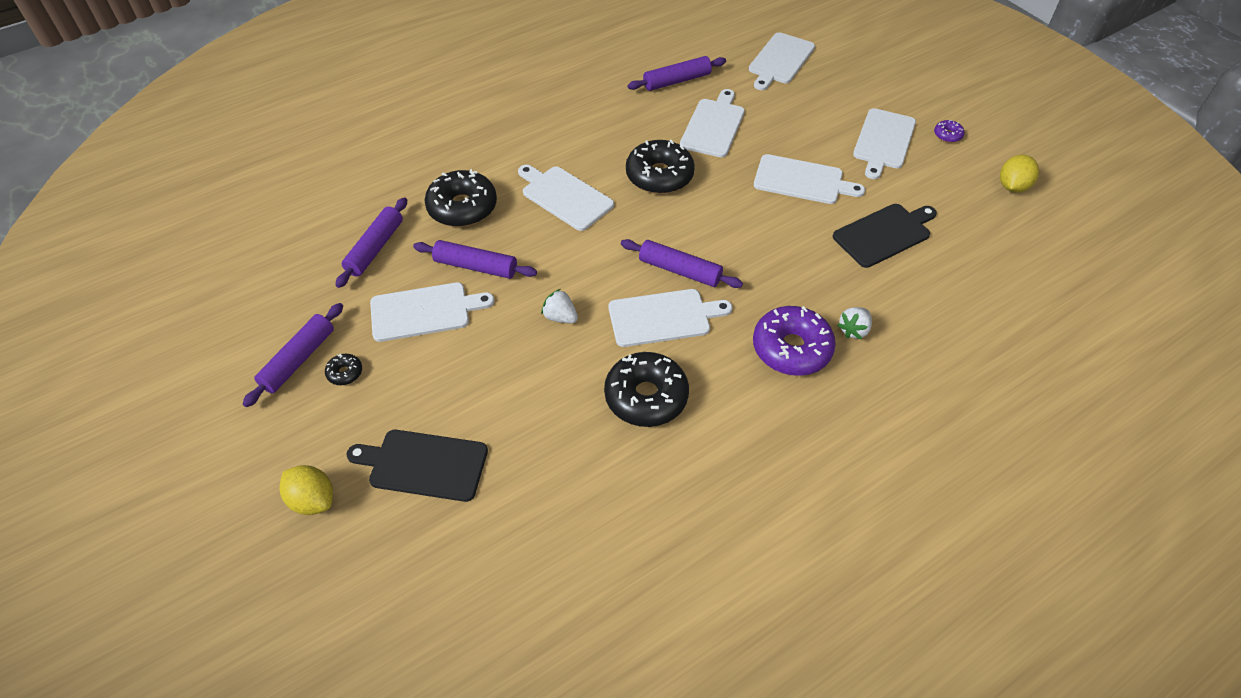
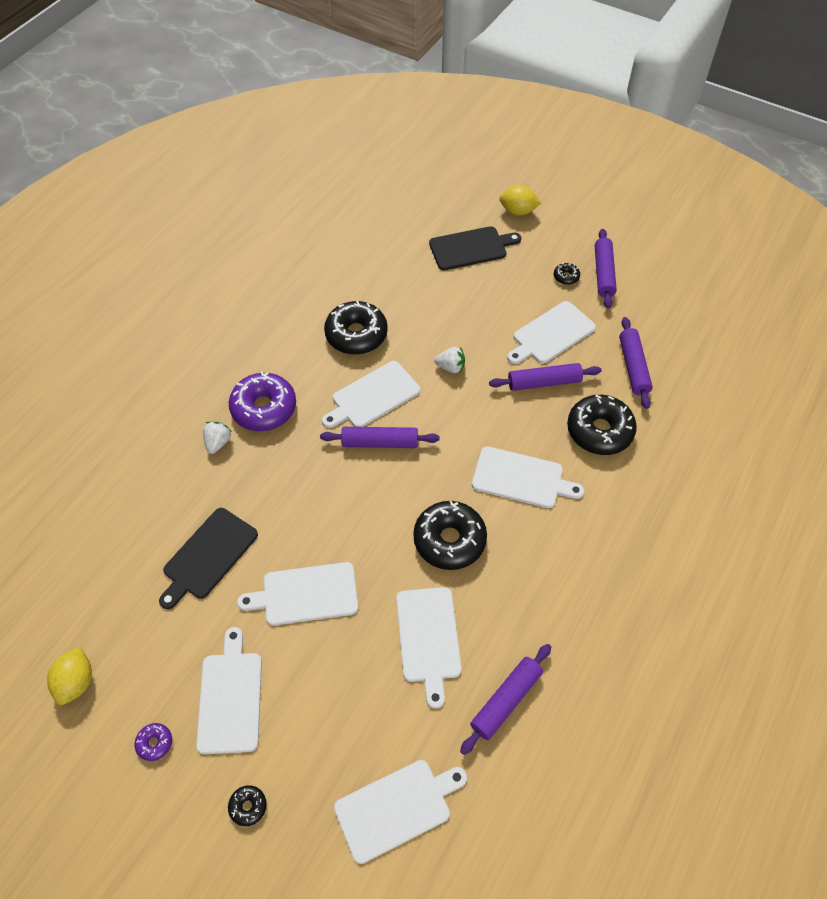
camera: 155 degrees right, 5 degrees up
(780, 60) = (396, 808): white cutting board -> white cutting board turned 60 degrees clockwise
(882, 88) = (248, 806): none -> black donut

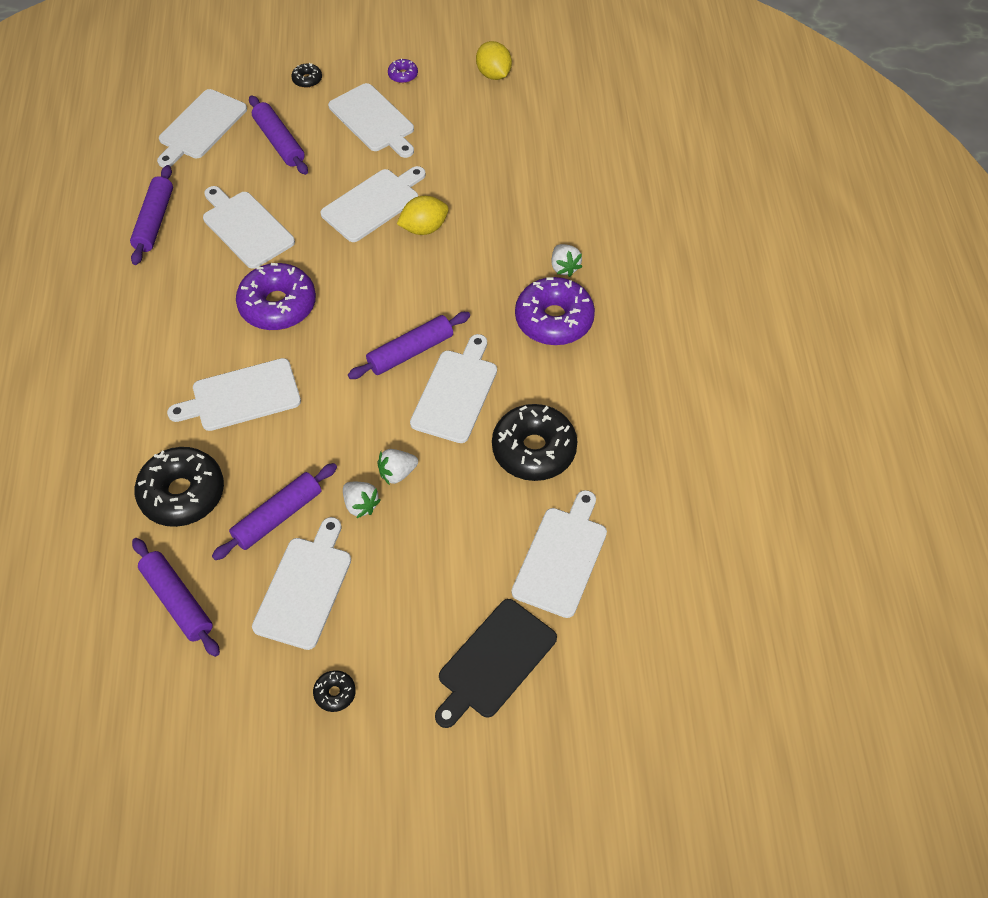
camera: 145 degrees right, 0 degrees up
(208, 556) = (479, 186): black cutting board -> none
(393, 273) = (561, 557): none -> white cutting board
(449, 540) = (278, 305): black donut -> purple donut
(487, 361) = (360, 505): none -> white strawberry
(518, 211) = (475, 777): yellow lemon -> yellow lemon (424, 228)
(603, 273) = (286, 733): purple rolling pin -> purple rolling pin (279, 142)

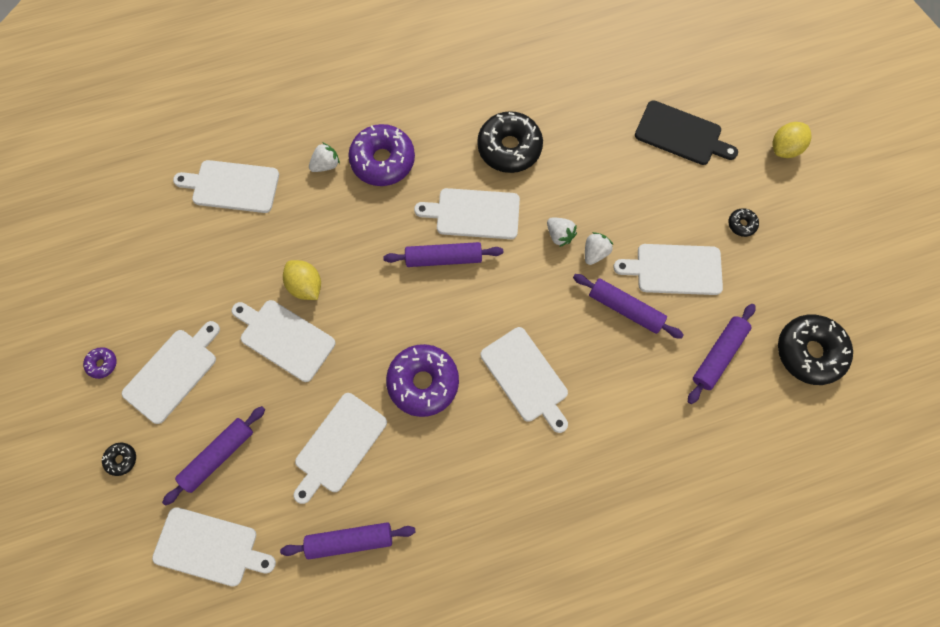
camera: 105 degrees left, 15 degrees up
(182, 493) = (630, 389): black donut -> black donut (809, 352)
(410, 351) = (443, 258): purple rolling pin -> purple rolling pin turned 45 degrees counterclockwise
(493, 74) = (91, 278): yellow lemon -> yellow lemon (784, 148)
(561, 557) = (591, 111): white cutting board -> white cutting board (232, 186)

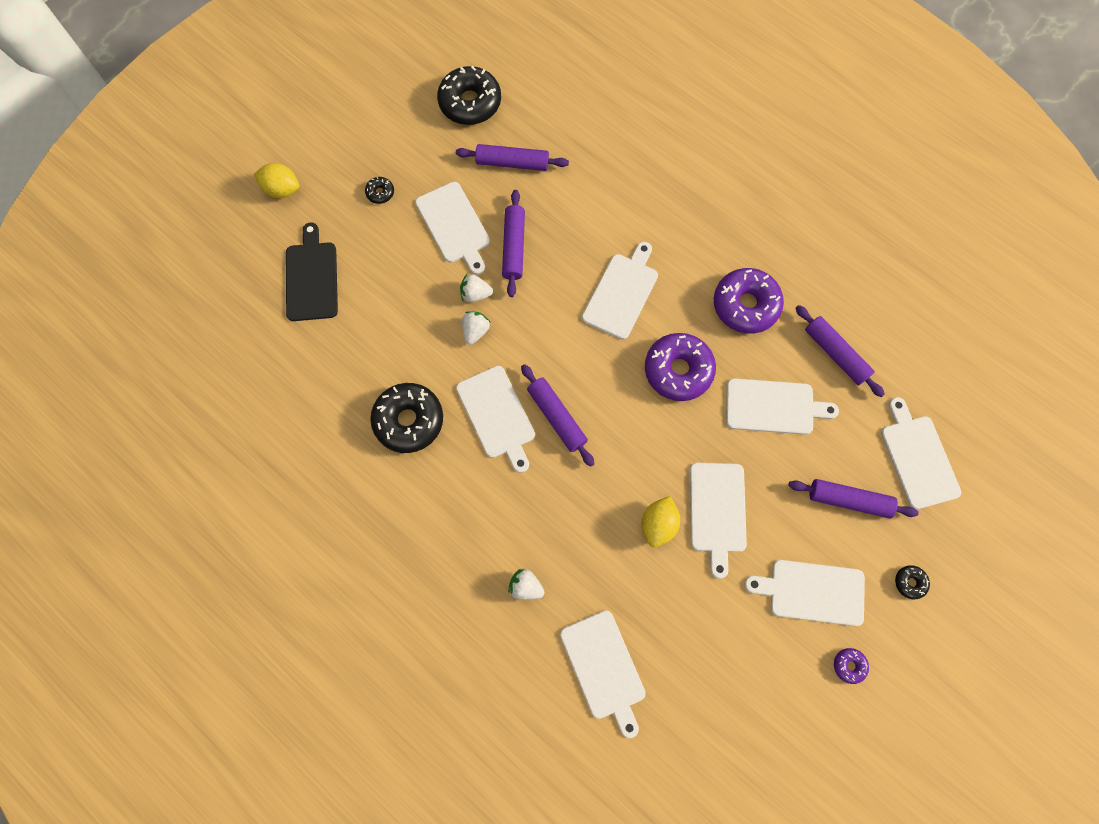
camera: 120 degrees left, 0 degrees up
(383, 160) = (489, 533): purple donut -> purple donut (745, 305)

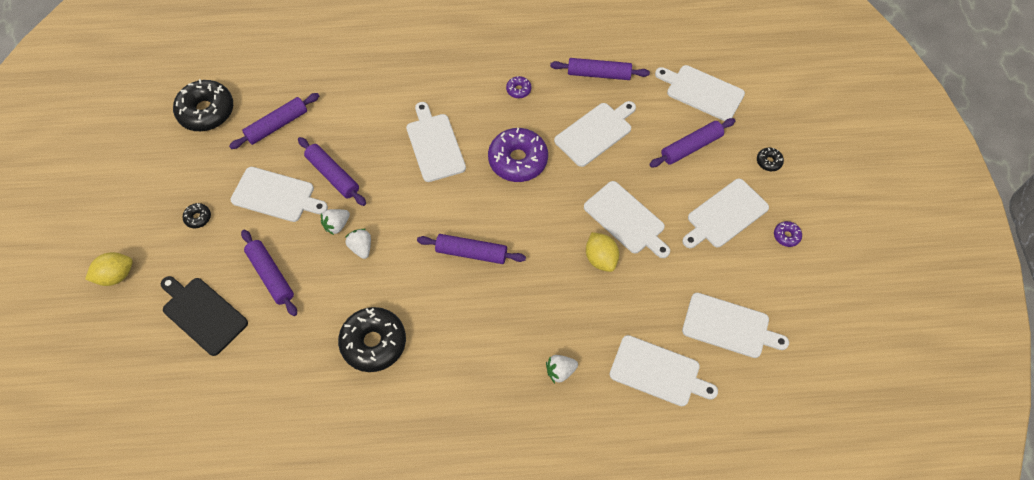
camera: 45 degrees left, 10 degrees down
(387, 292) = (271, 275): none -> purple rolling pin
(497, 415) = (431, 286): white cutting board -> white cutting board (729, 326)
(745, 305) = (518, 90): purple donut -> purple donut, size x0.44

